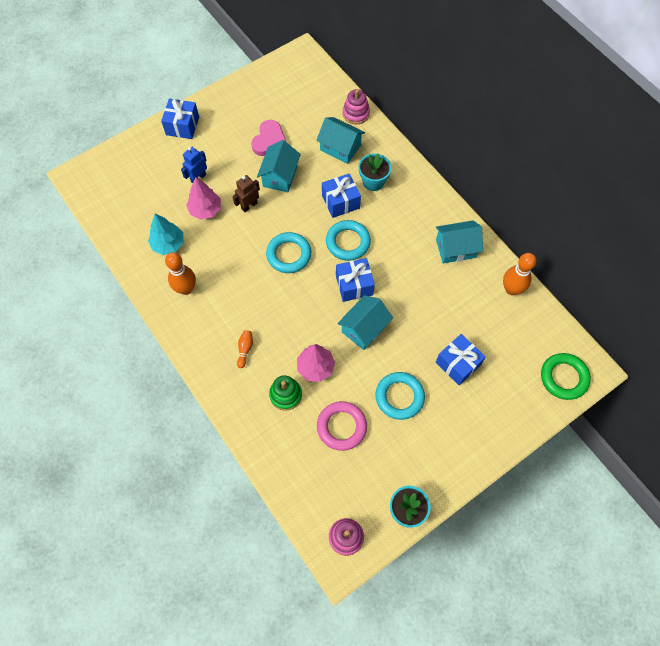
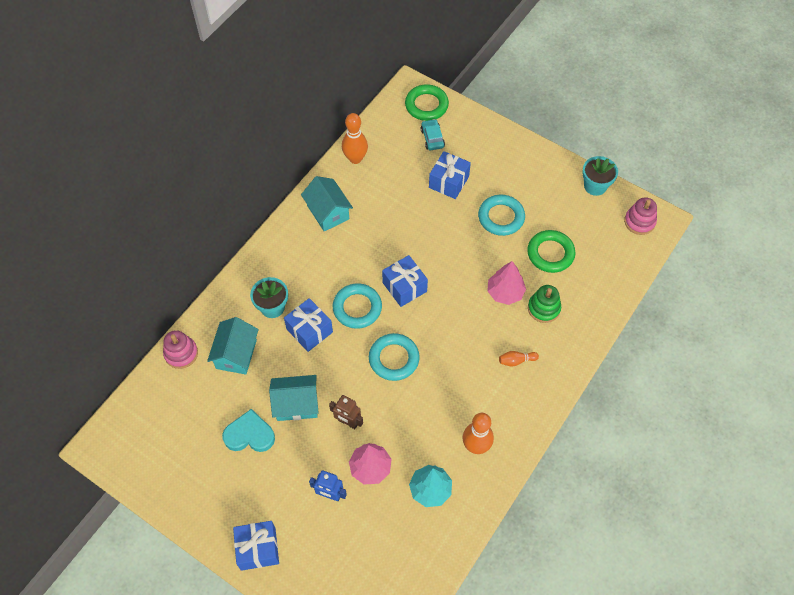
camera: 110 degrees left, 5 degrees down
(269, 141) = (249, 434): pink heart -> turquoise heart
(341, 427) = (550, 253): pink ring -> green ring
(364, 328) = (447, 264): turquoise house -> none
(518, 368) = (432, 138): none -> turquoise car

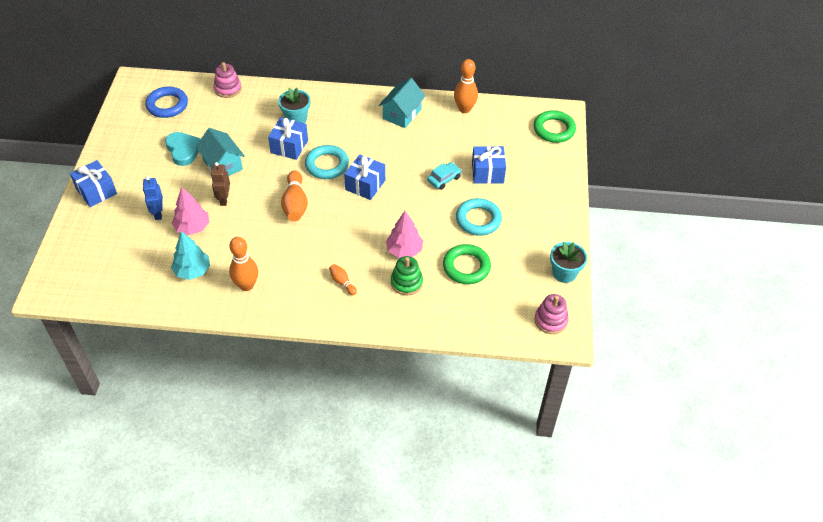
camera: 60 degrees right, 10 degrees down
(165, 425) = (167, 105): none -> blue ring
(236, 354) = (244, 116): turquoise house -> none
(394, 359) = (295, 204): turquoise ring -> orange bowling pin
(432, 138) = (523, 146): turquoise car -> turquoise car (444, 179)

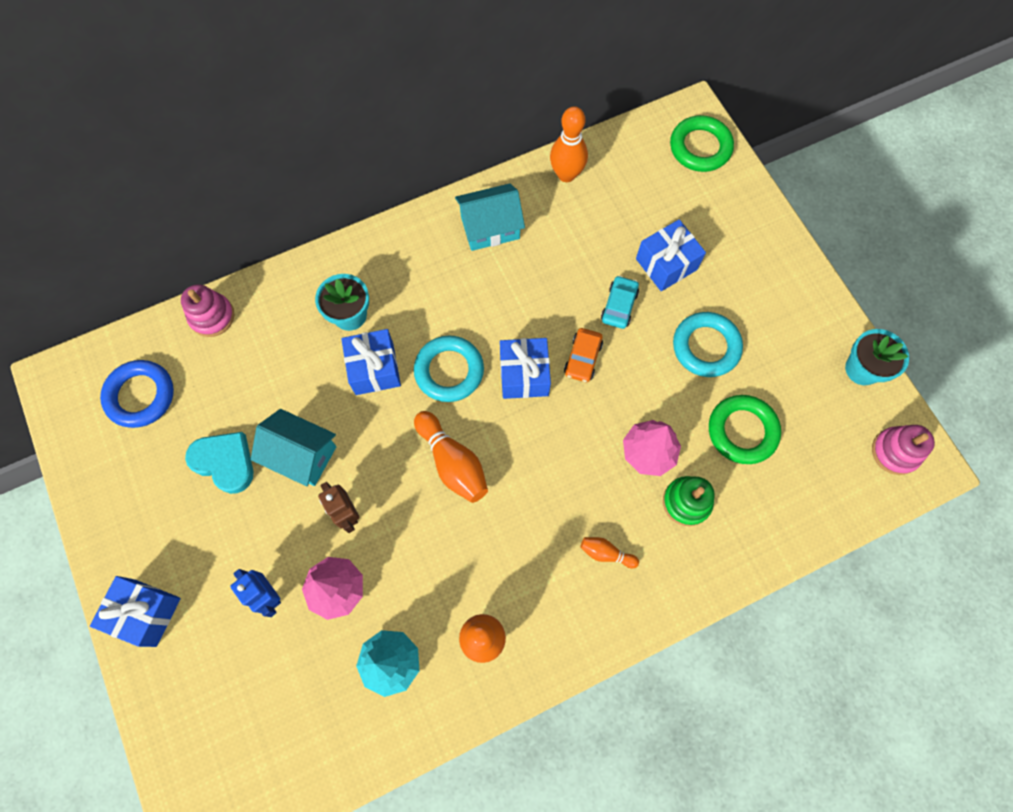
camera: 30 degrees left, 20 degrees up
(402, 114) = (490, 227): turquoise house -> turquoise house turned 75 degrees clockwise
(403, 193) = (583, 358): none -> orange car

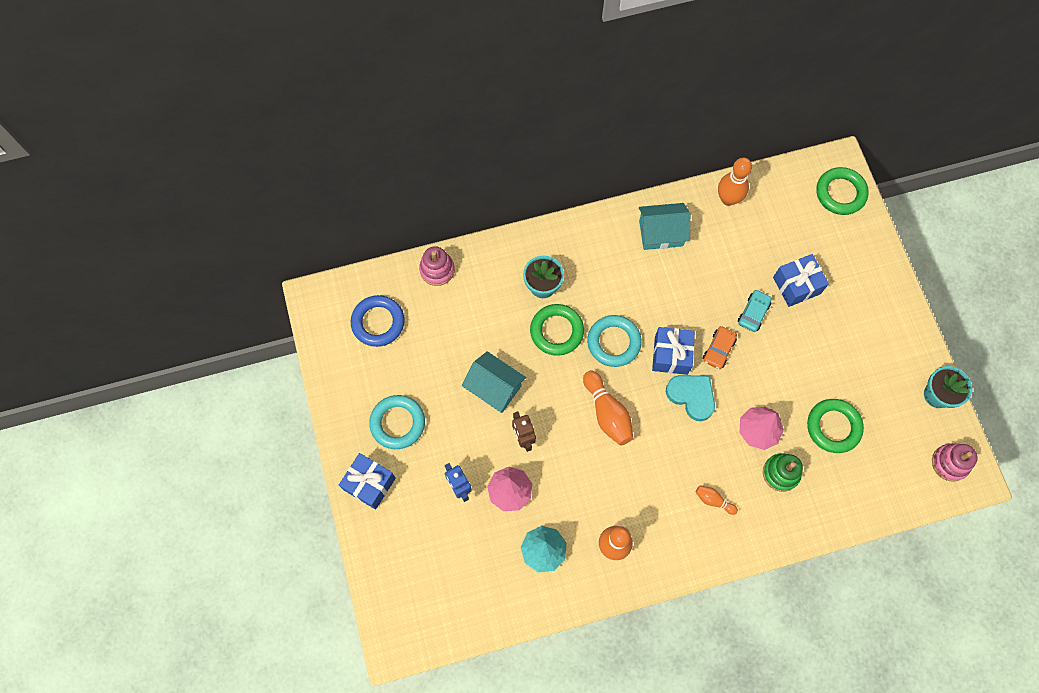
camera: 10 degrees right, 0 degrees up
(225, 462) = (436, 383): turquoise heart -> turquoise heart (691, 396)
(374, 369) = (556, 331): blue gift -> green ring
(706, 347) = (816, 357): turquoise ring -> turquoise ring (397, 423)

